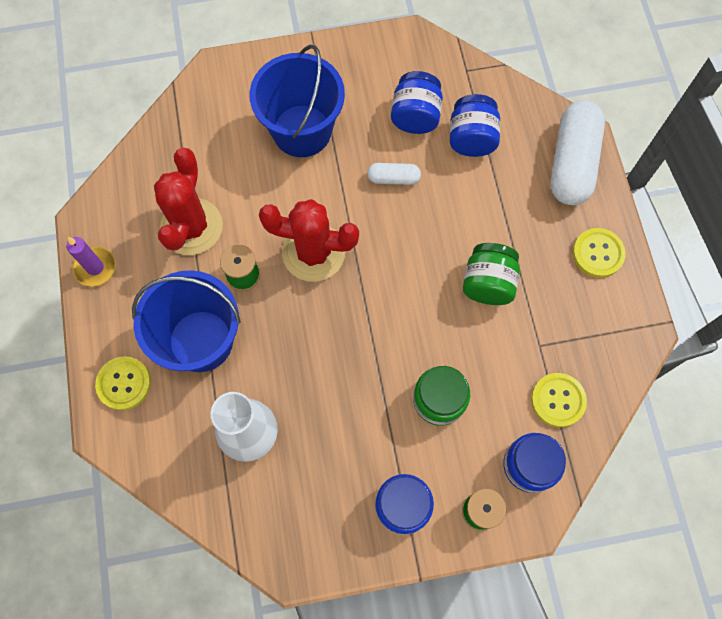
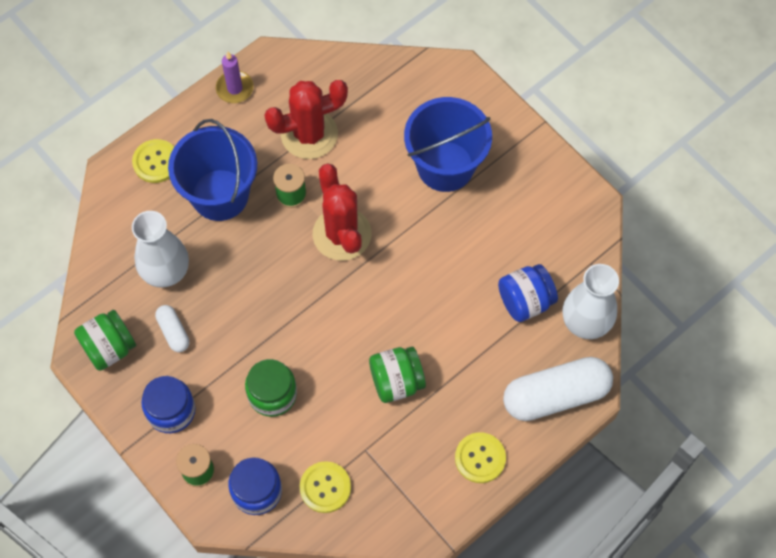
camera: 60 degrees right, 5 degrees down
(300, 534) = (109, 348): none -> green jar
(393, 178) = (447, 259): white capsule -> white capsule (173, 332)
(415, 116) = (517, 245): blue jar -> none
(518, 104) = (585, 322): none -> white vase

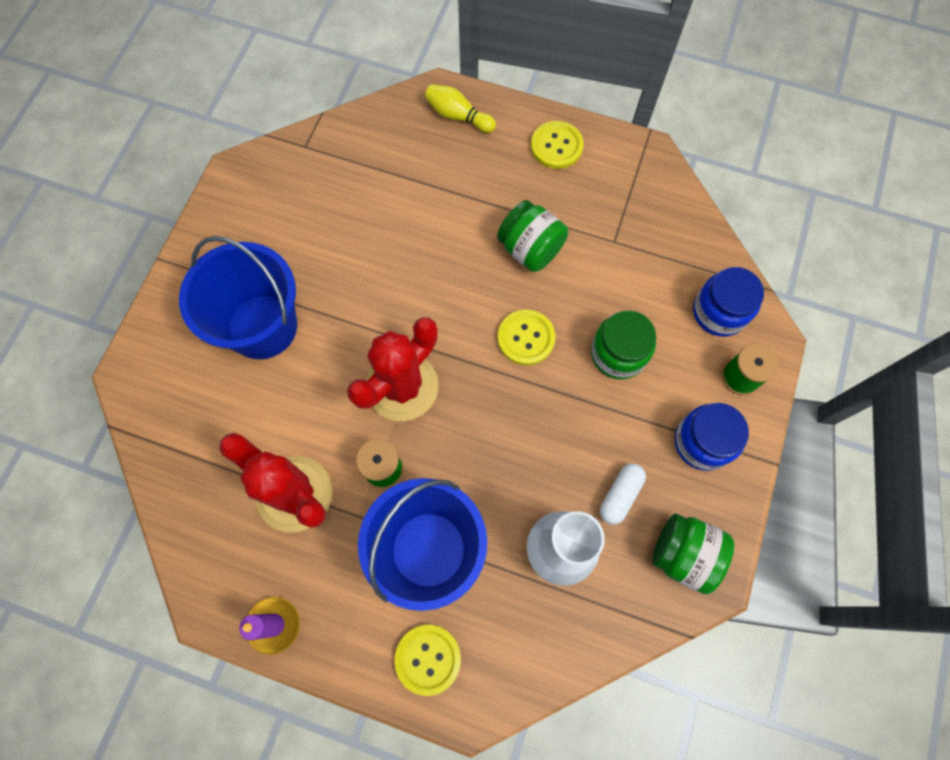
camera: 120 degrees left, 5 degrees up
(325, 487) = (672, 255): yellow button -> yellow button (526, 338)
(525, 301) = (378, 181): blue jar -> none
(555, 395) = (458, 116): white capsule -> yellow bowling pin
(585, 322) = (370, 124): white vase -> none

